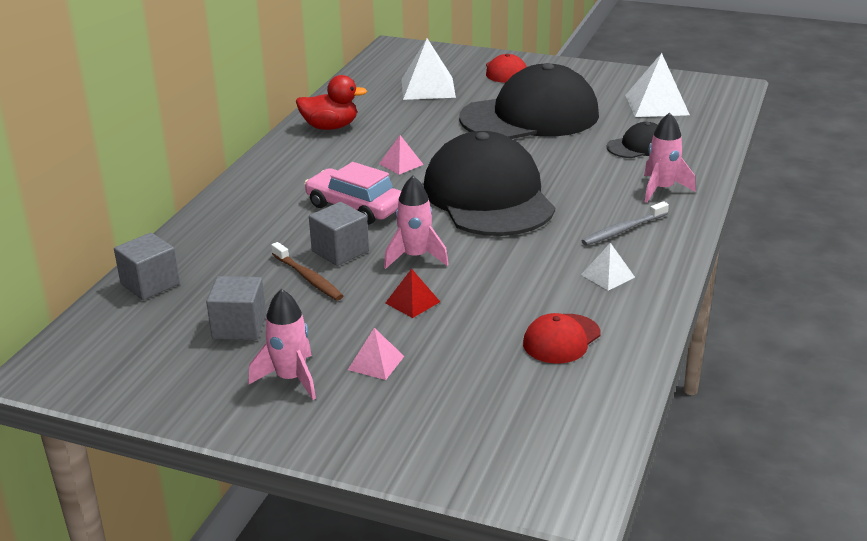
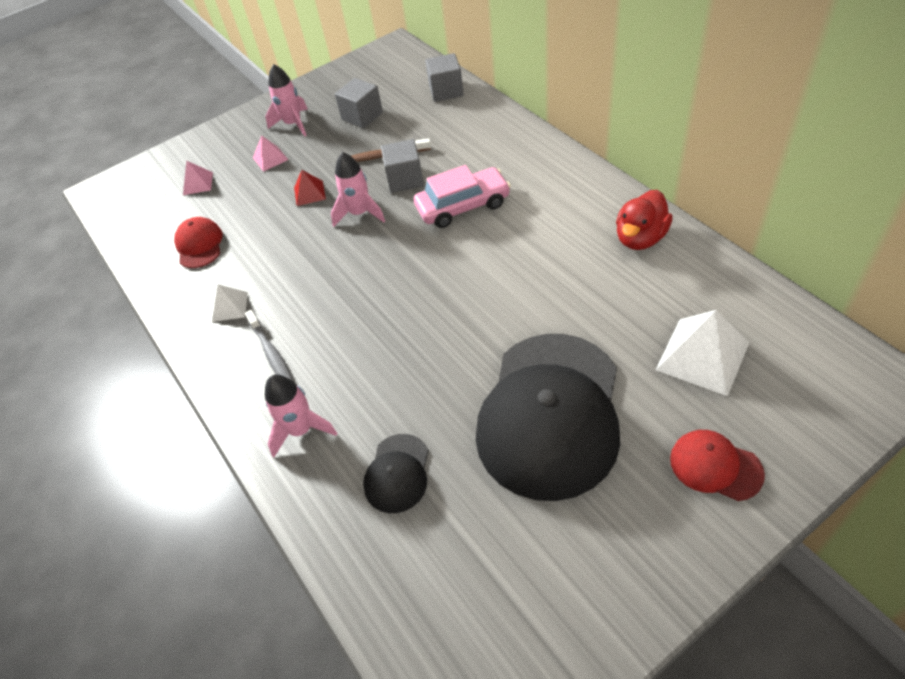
camera: 130 degrees right, 20 degrees up
(401, 164) = (517, 259): pink pyramid -> pink pyramid (197, 183)
(488, 196) = (406, 293): black cap -> none
(623, 230) = (272, 354): grey toothbrush -> grey toothbrush turned 150 degrees clockwise
(657, 104) = (487, 580): white pyramid -> none

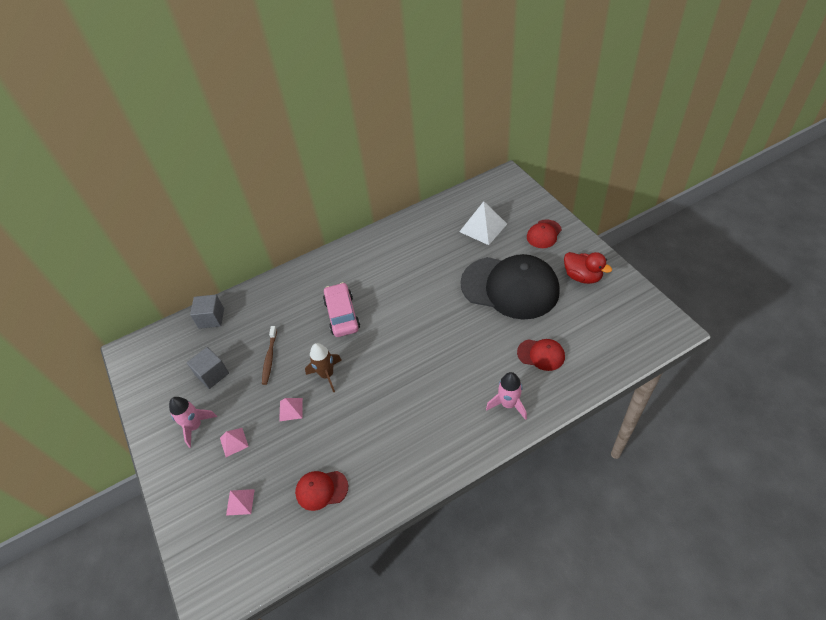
camera: 85 degrees left, 0 degrees up
(230, 306) = (396, 458): white pyramid -> none
(272, 354) = (446, 425): grey toothbrush -> none
(309, 193) = (291, 409): red pyramid -> pink pyramid
(360, 213) = (327, 375): pink rocket -> brown rocket
(397, 473) = (541, 354): black cap -> red cap
(405, 179) = (301, 346): grey cube -> none
(640, 238) = (398, 237): red duck -> red duck (582, 277)

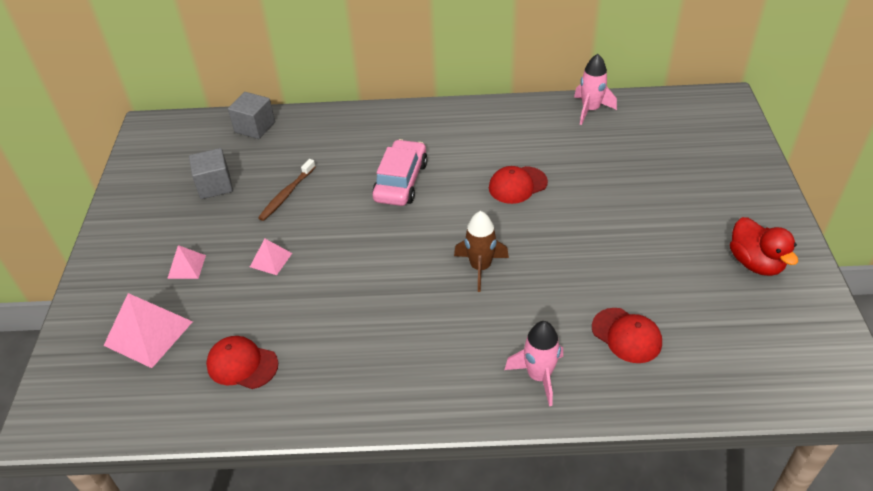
camera: 25 degrees right, 5 degrees down
(195, 426) = (159, 232): pink rocket -> pink rocket (590, 110)
(240, 502) = (148, 333): pink pyramid -> pink pyramid, size x1.85
(327, 375) = (337, 240): brown rocket -> brown rocket (480, 267)
(483, 227) = (650, 149): white pyramid -> none
(510, 287) = (639, 235): black cap -> none
(544, 234) = (733, 188): red cap -> red cap (517, 185)

